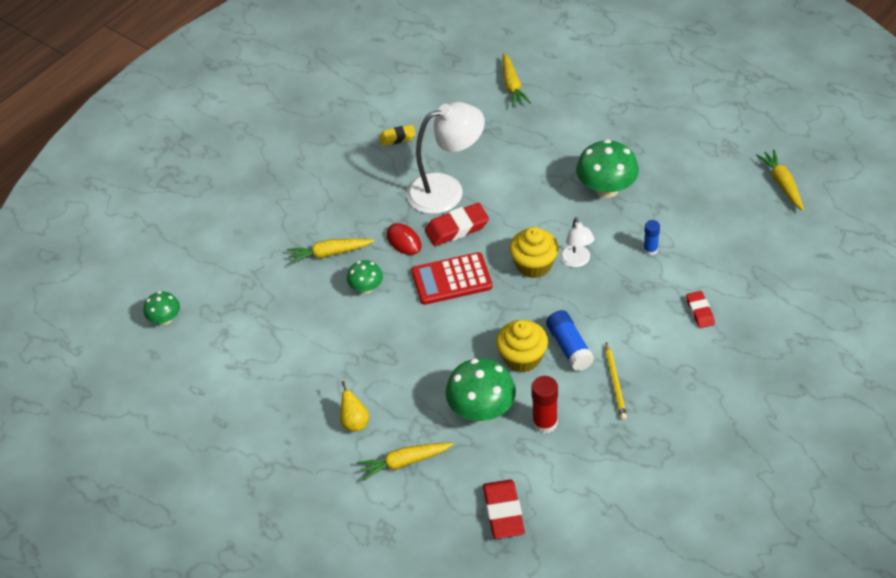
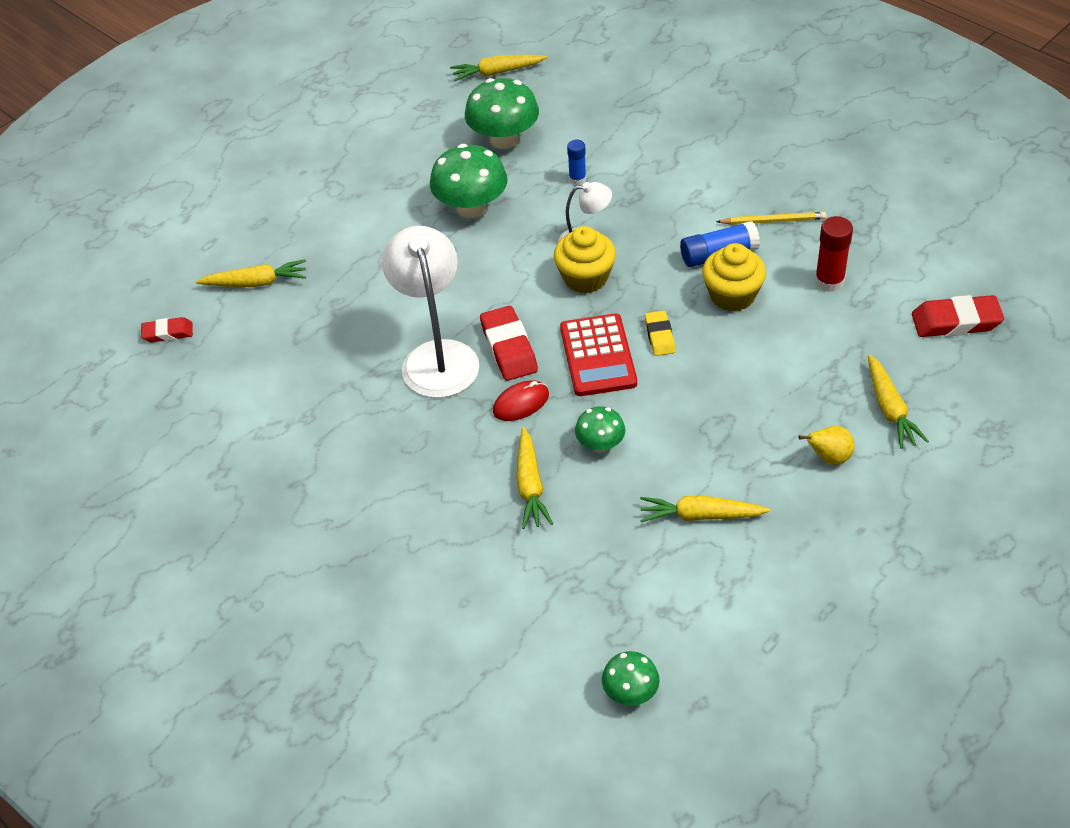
camera: 85 degrees left, 0 degrees up
(302, 348) = (700, 515): none -> yellow carrot
(397, 137) = (319, 407): yellow eraser -> yellow eraser (659, 336)
(481, 410) = (810, 335): green mushroom -> green mushroom (504, 139)
(700, 312) = (675, 149): red eraser -> red eraser (168, 333)

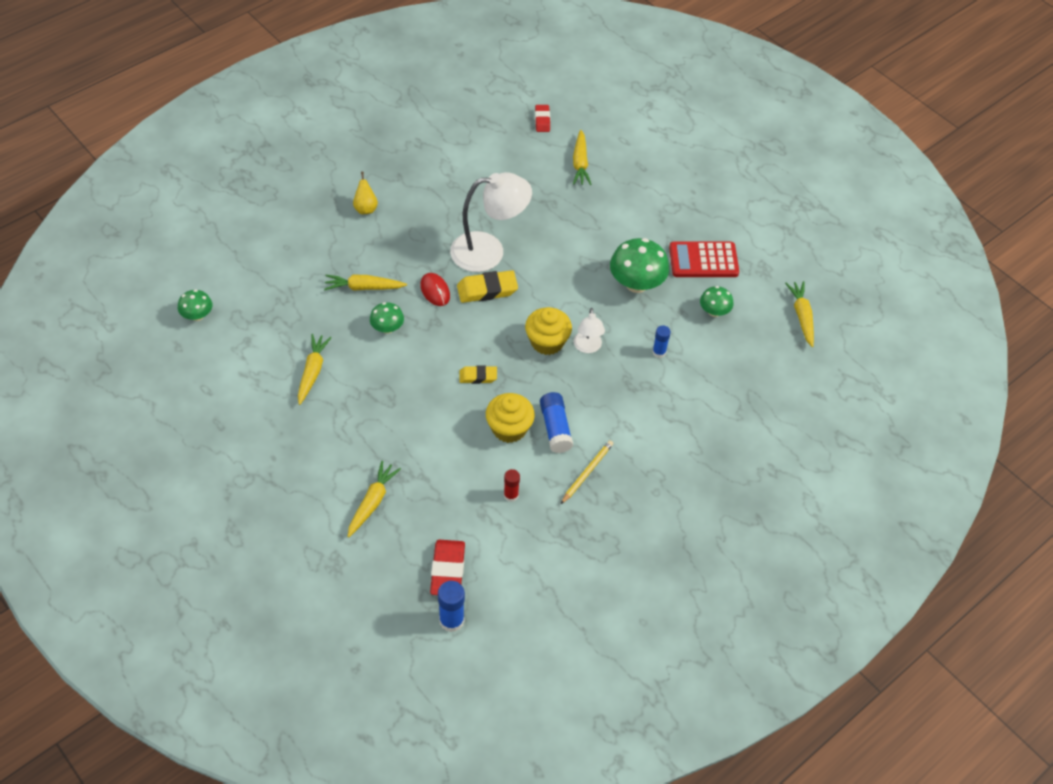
camera: 90 degrees right, 5 degrees up
(504, 139) = (714, 311): green mushroom -> green mushroom, size x0.56
(509, 348) = (487, 290): red eraser -> yellow eraser
(598, 356) = (467, 338): red calculator -> red calculator (703, 260)
(773, 221) = (587, 472): yellow pencil -> yellow pencil turned 150 degrees counterclockwise
(829, 281) = (511, 495): red glue stick -> red glue stick, size x0.63
(829, 457) = (339, 454): yellow pear -> yellow pear (365, 208)
(890, 409) = (372, 502): yellow carrot -> yellow carrot turned 120 degrees clockwise
(1019, 308) = (451, 620): none -> blue glue stick

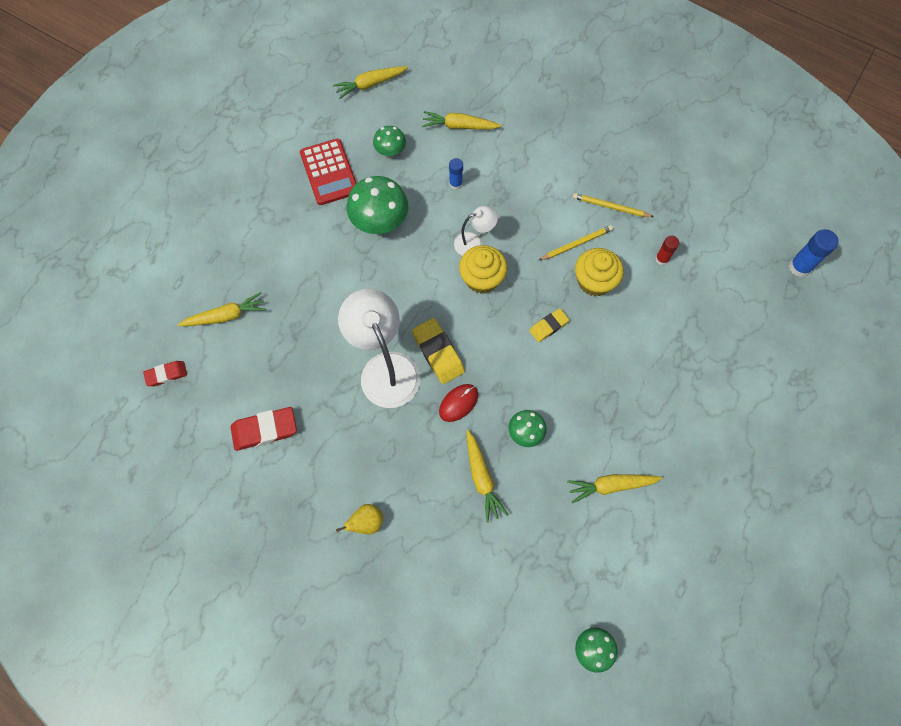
camera: 105 degrees left, 15 degrees up
(372, 502) = (726, 370): yellow carrot -> yellow carrot (459, 126)
(448, 570) = (758, 285): red eraser -> red eraser (265, 430)
(478, 376) = (548, 326): yellow eraser -> yellow eraser turned 75 degrees clockwise
(555, 428) = (576, 244): blue glue stick -> yellow pencil

